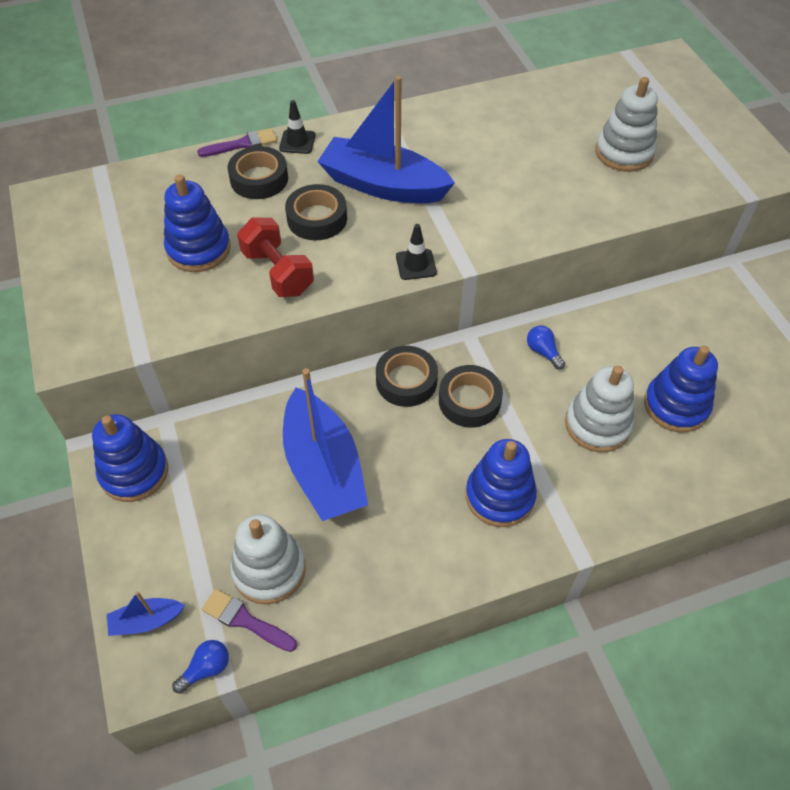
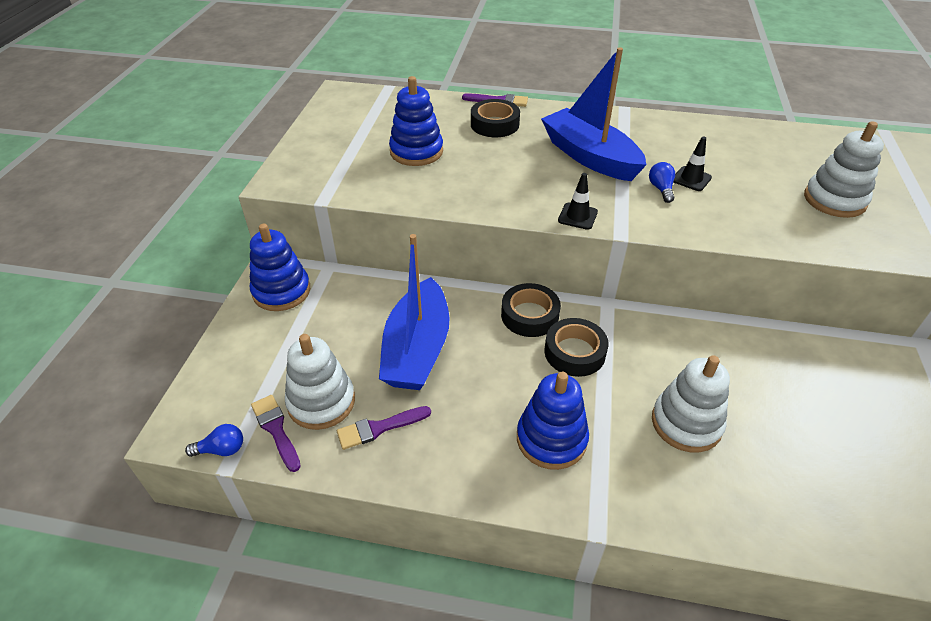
camera: 30 degrees right, 10 degrees down
(146, 621) = (210, 393): blue boat -> none
(278, 272) = (462, 184): red dumbbell -> none
(297, 142) = (541, 111): black traffic cone -> black traffic cone (691, 179)
(317, 218) = (519, 161): black tape -> none
(343, 566) = (379, 428): none -> purple brush
(543, 352) = (669, 342): blue light bulb -> blue light bulb (661, 189)
(676, 405) = (782, 443): blue stacking toy -> none

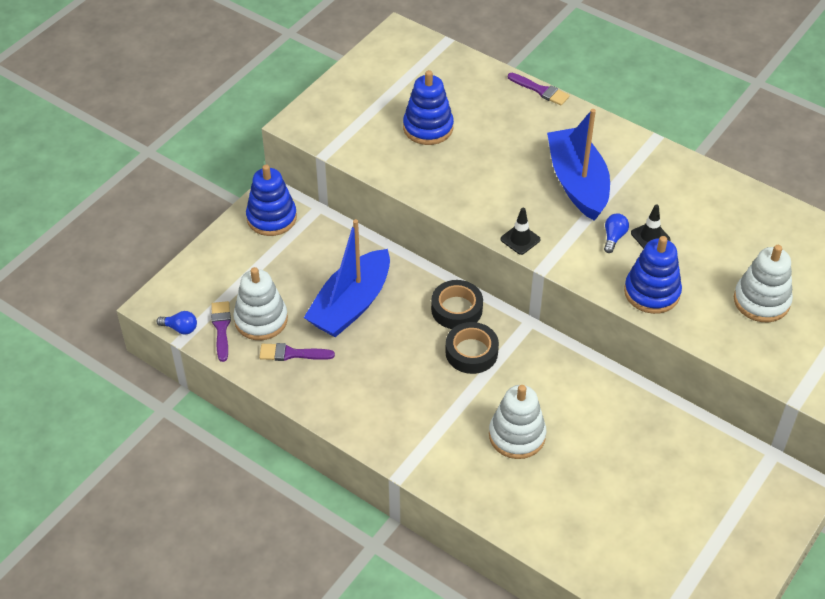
camera: 25 degrees right, 5 degrees up
(494, 124) = (517, 118): black tape -> none
(551, 439) = (408, 408): blue stacking toy -> blue stacking toy (652, 292)

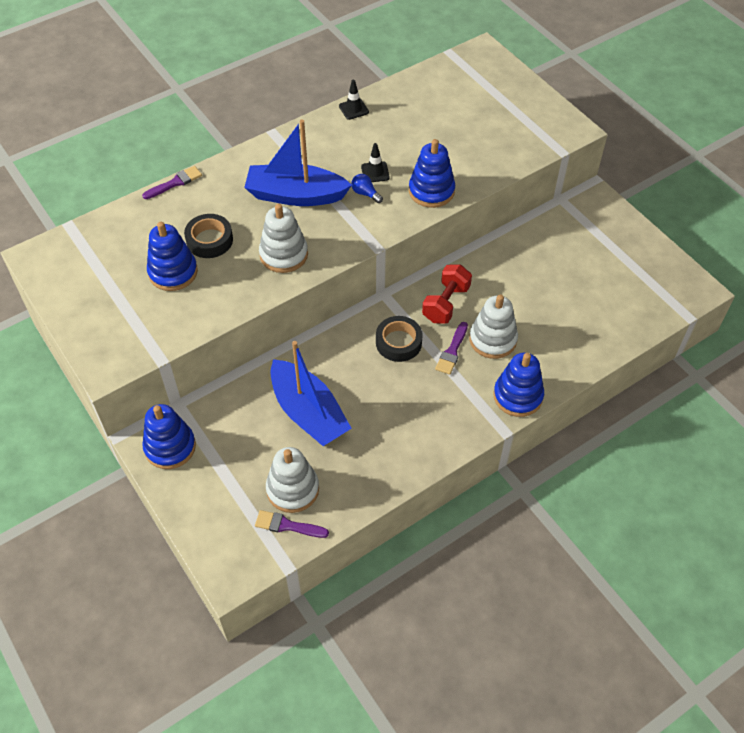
camera: 70 degrees left, 5 degrees up
(180, 328) = (271, 562): blue light bulb -> none
(291, 354) = (344, 475): purple brush -> purple brush (452, 351)
(450, 477) = (518, 396): none -> blue stacking toy
(456, 309) = (349, 338): black tape -> black tape (209, 240)
(520, 239) = (339, 251): black traffic cone -> black traffic cone (353, 109)
(545, 379) = (446, 303): none -> red dumbbell
(761, 301) = (466, 135): white stacking toy -> white stacking toy (284, 254)

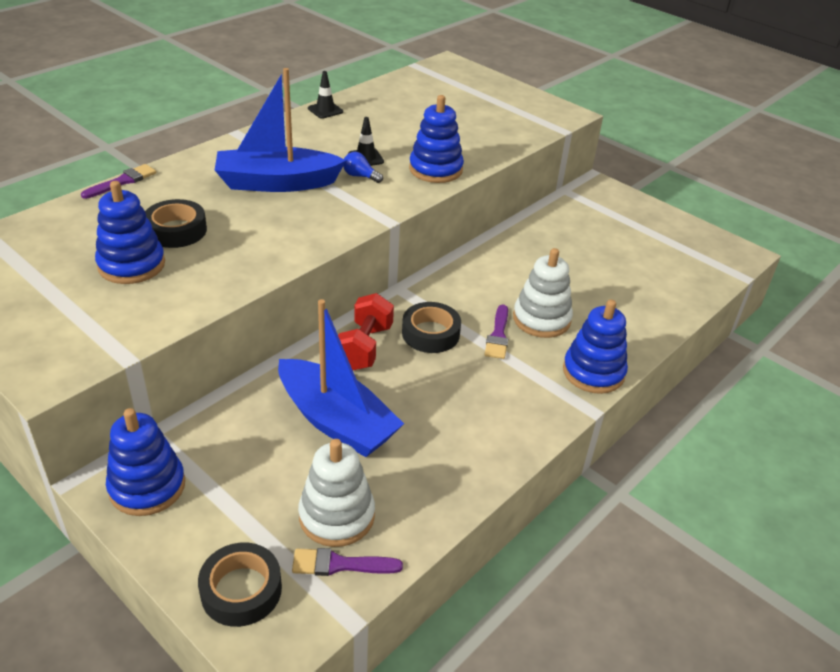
camera: 15 degrees left, 15 degrees down
(220, 533) = (241, 590): none -> black tape
(284, 254) = (275, 236): white stacking toy -> none
(446, 303) = (474, 290): red dumbbell -> red dumbbell (364, 347)

